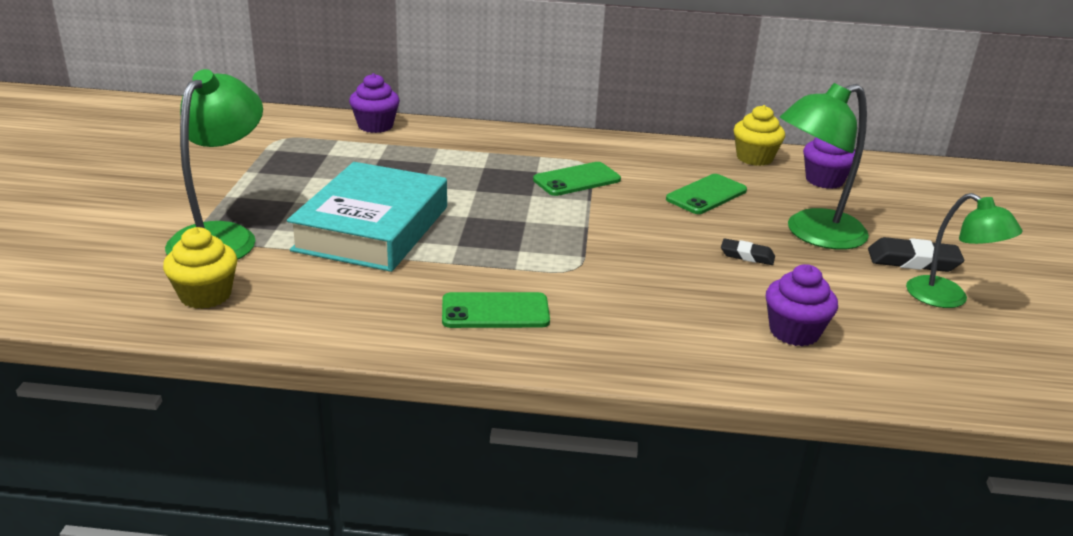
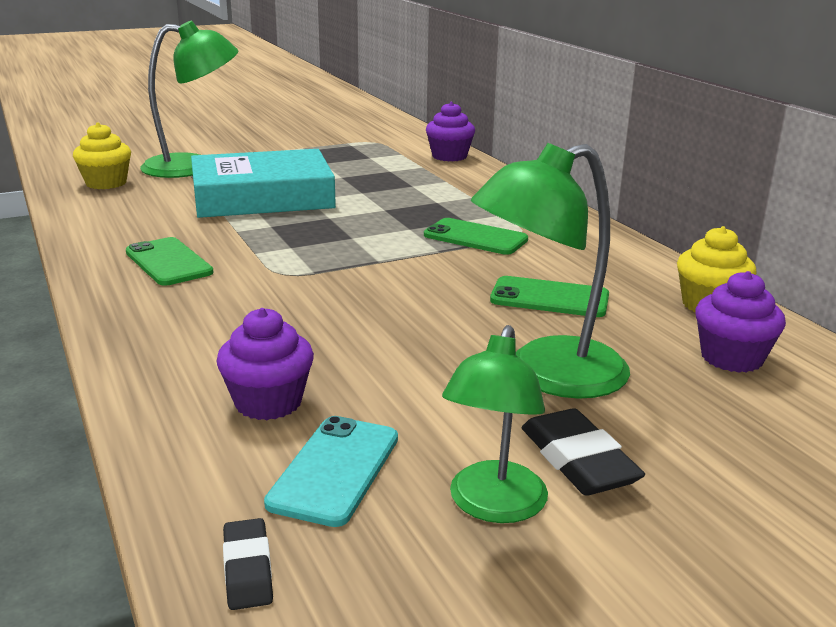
camera: 60 degrees right, 5 degrees down
(747, 256) = (425, 345): black eraser -> black eraser (247, 569)
(813, 234) = (547, 375): green lamp -> green lamp turned 60 degrees counterclockwise
(892, 332) = (335, 470): none -> turquoise phone

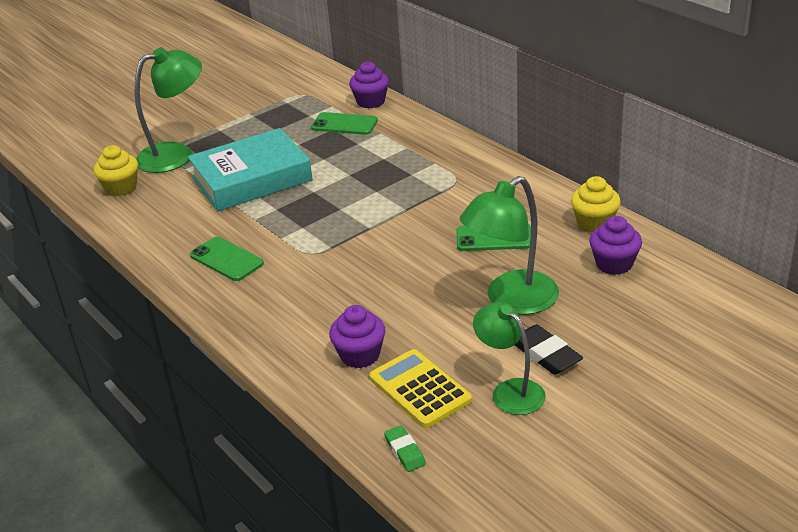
camera: 10 degrees left, 10 degrees up
(247, 569) = (405, 451): black eraser -> green eraser
(335, 470) = (420, 389): turquoise phone -> yellow calculator
(475, 237) = (425, 191): green phone -> green phone (344, 124)
(493, 506) = (510, 391): green lamp -> green lamp turned 135 degrees clockwise

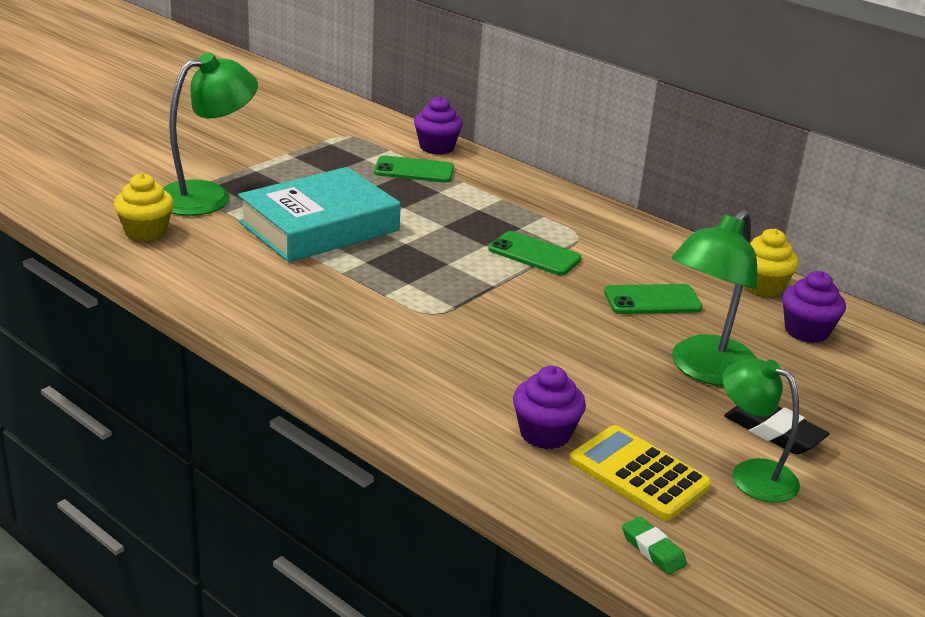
camera: 15 degrees left, 5 degrees down
(226, 259) = (322, 319): green phone -> green phone (534, 254)

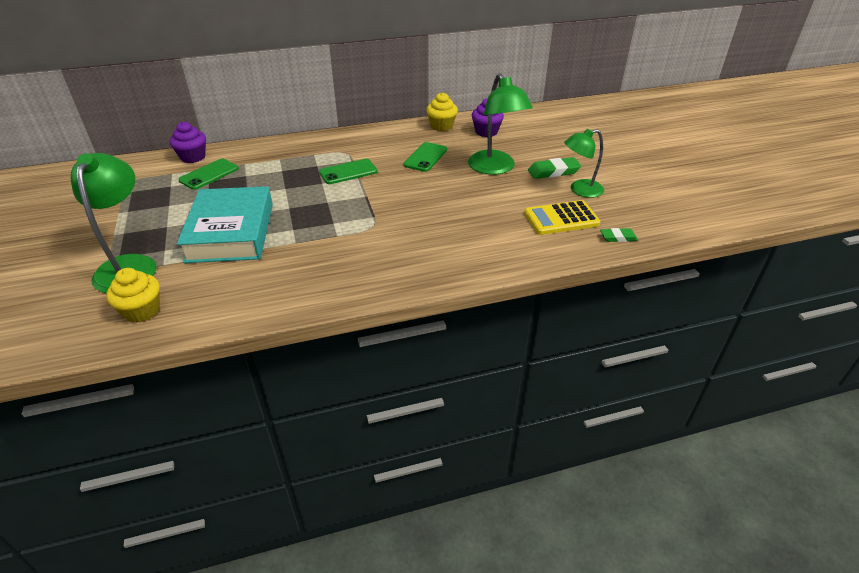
camera: 55 degrees left, 10 degrees up
(545, 433) = (512, 232): purple cupcake -> none
(774, 431) = (553, 171): black eraser -> green eraser

